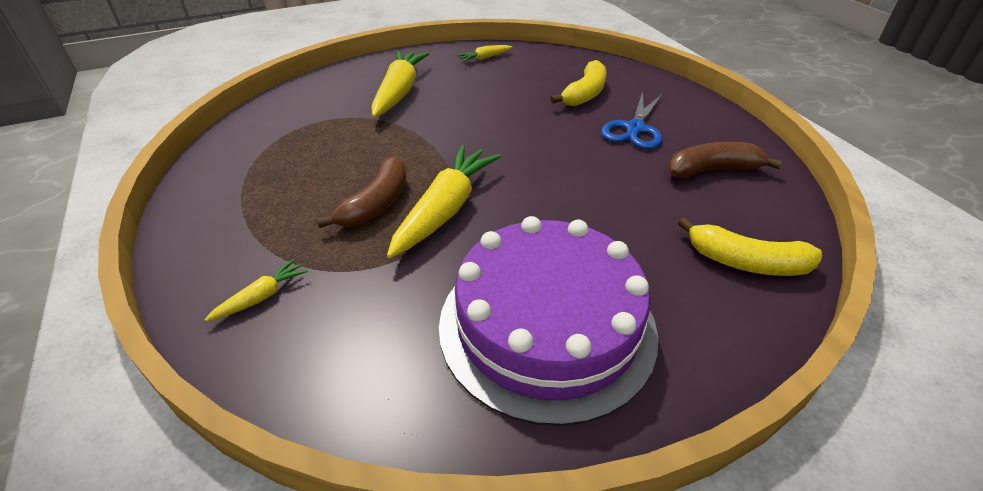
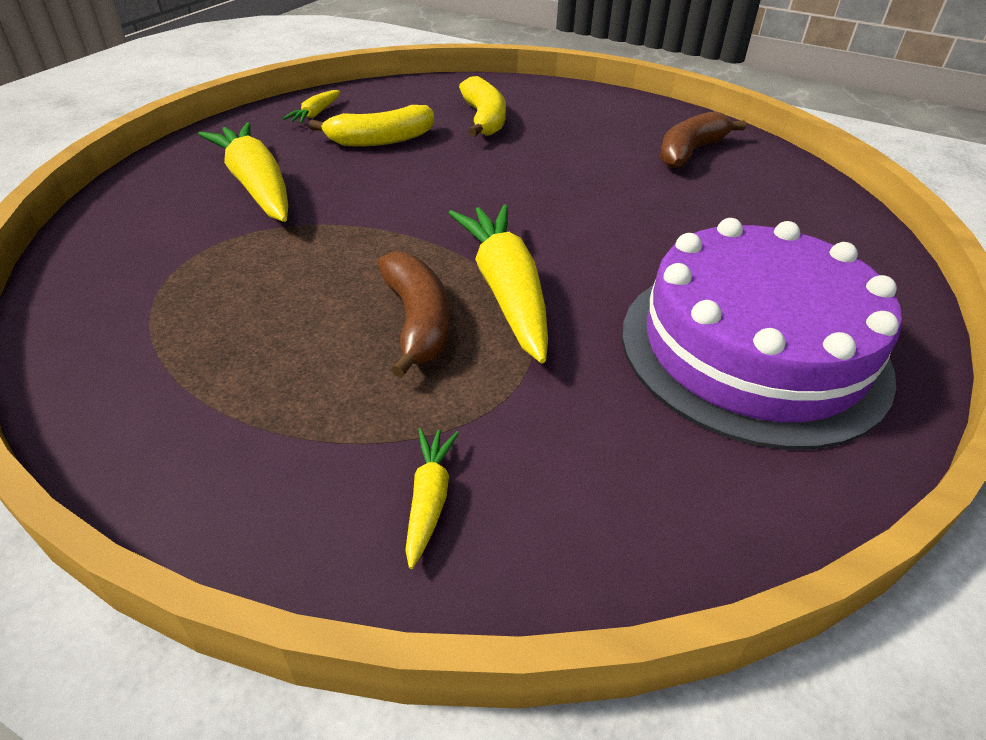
camera: 40 degrees left, 0 degrees up
(635, 129) = (578, 138): blue scissors -> none
(746, 262) = (812, 217): yellow banana -> yellow banana (380, 140)

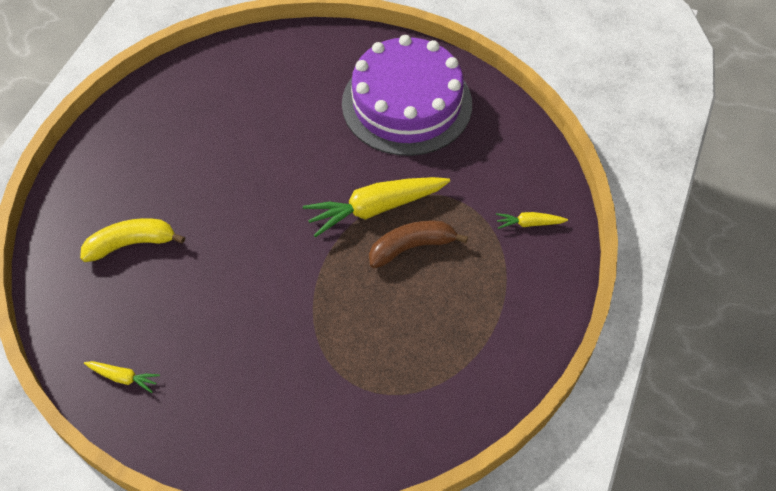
camera: 95 degrees left, 15 degrees up
(256, 186) = (264, 382): yellow carrot -> none
(380, 140) = (176, 313): yellow banana -> none
(690, 152) = (185, 111): brown banana -> none

